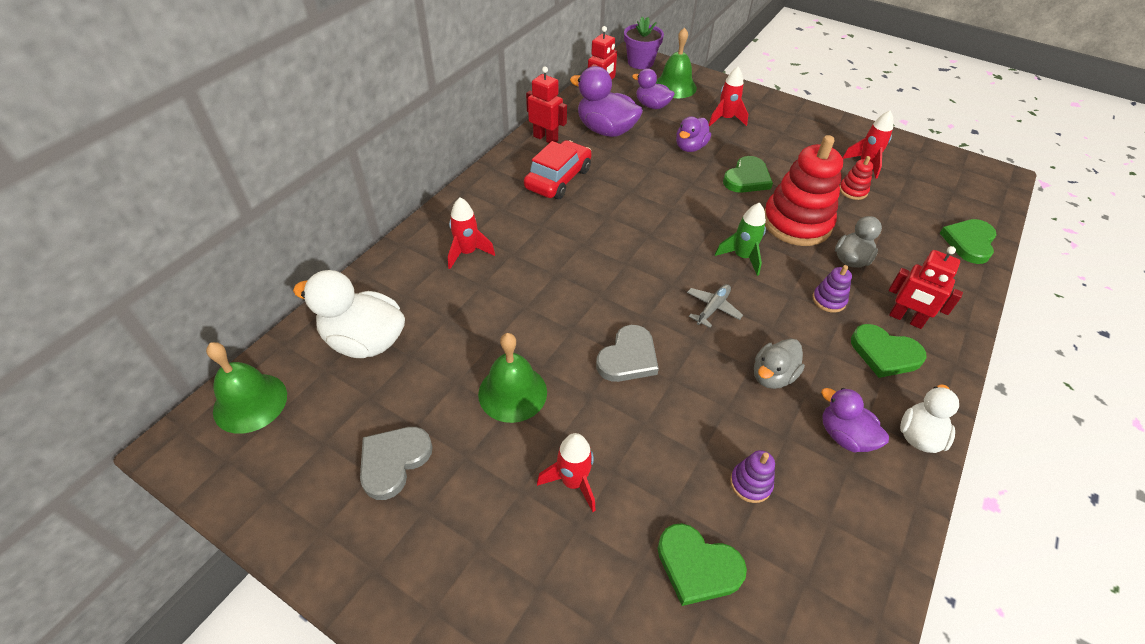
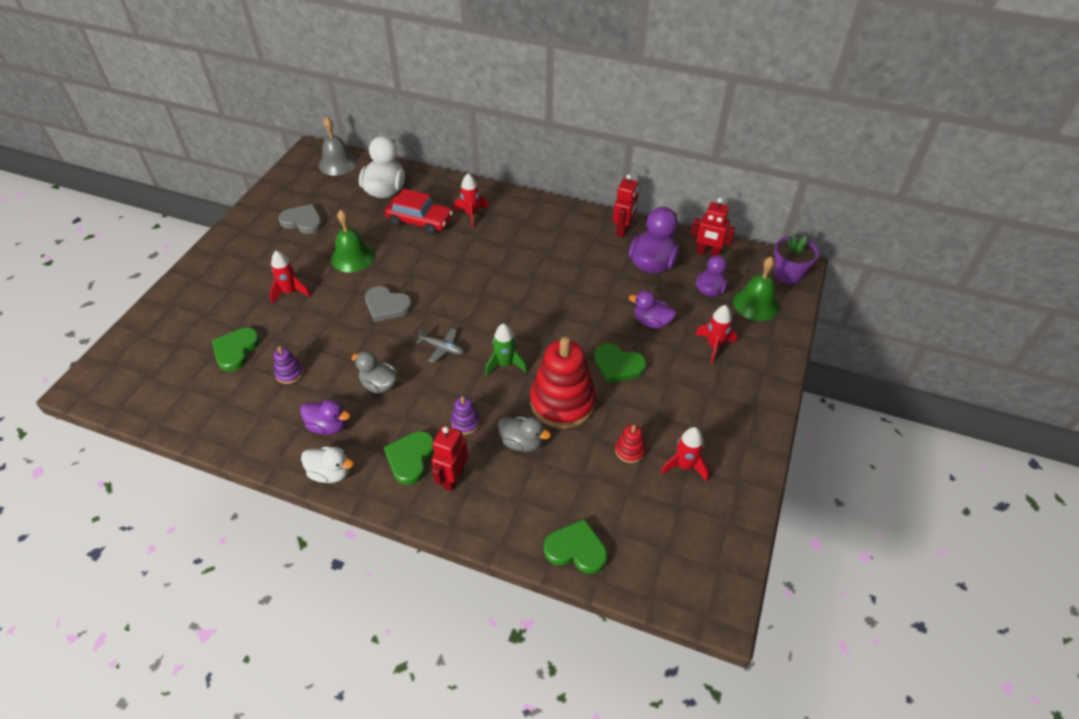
camera: 80 degrees right, 0 degrees up
(250, 402) = (338, 163): green bell -> grey bell
(558, 179) = (570, 245): red car -> red car (420, 221)
(844, 436) = (328, 426): purple duck -> purple duck turned 75 degrees clockwise

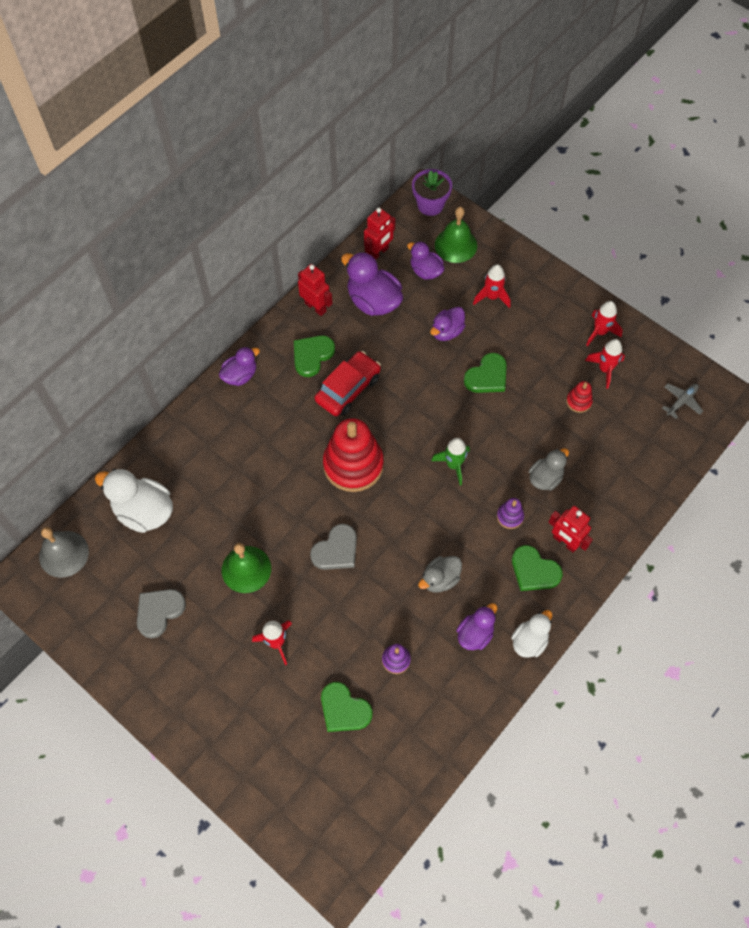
camera: 70 degrees left, 15 degrees up
(420, 221) = (216, 488): red car -> red car (348, 389)
(442, 348) = (413, 513): grey plane -> grey plane (681, 401)
(471, 215) = (229, 435): red rocket -> red rocket (600, 332)
(530, 206) = (240, 375): none -> purple duck
(562, 402) = (513, 433): red stacking toy -> red stacking toy (353, 465)
(576, 549) = (656, 471): green heart -> green heart (312, 356)

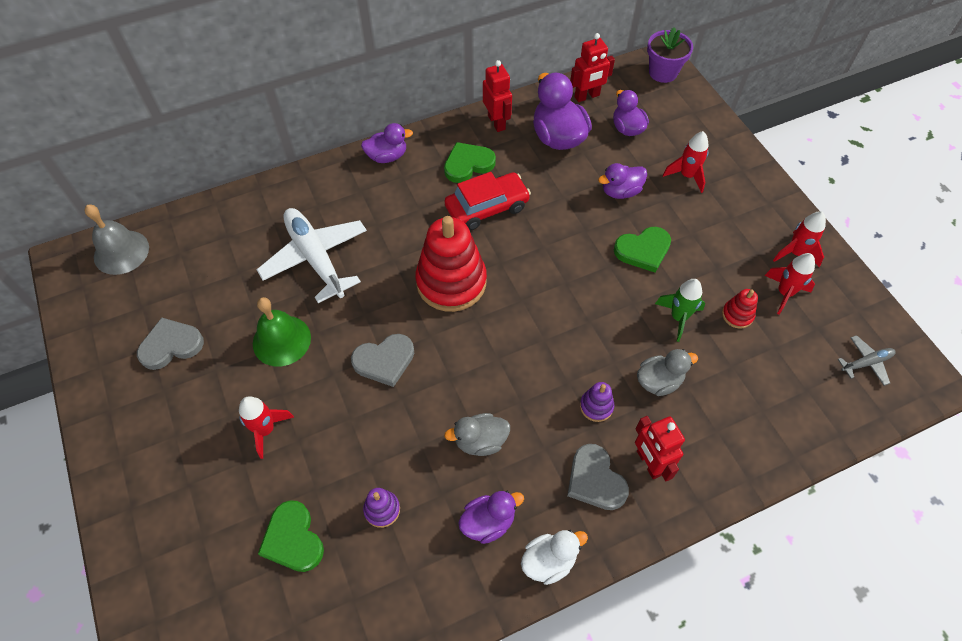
camera: 25 degrees right, 5 degrees down
(144, 511) = (219, 243): white duck -> none
(233, 490) = (315, 258): none -> white plane
(453, 465) = (559, 325): green rocket -> green rocket (678, 317)
(455, 245) = (671, 115): green bell -> none
(534, 571) = (595, 480): green heart -> grey heart

